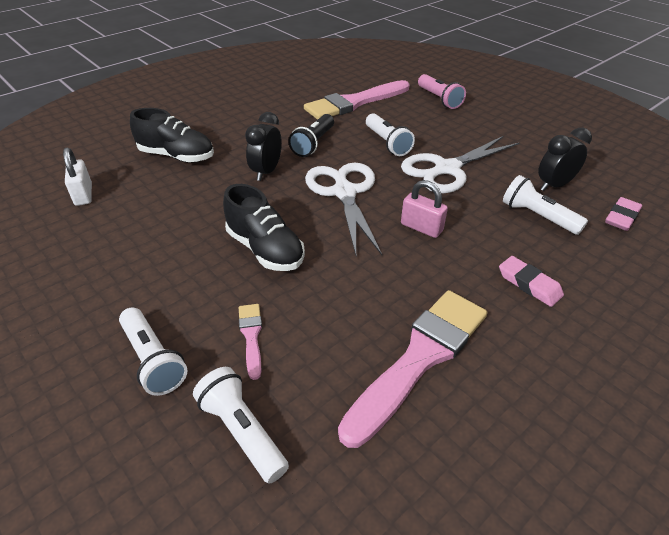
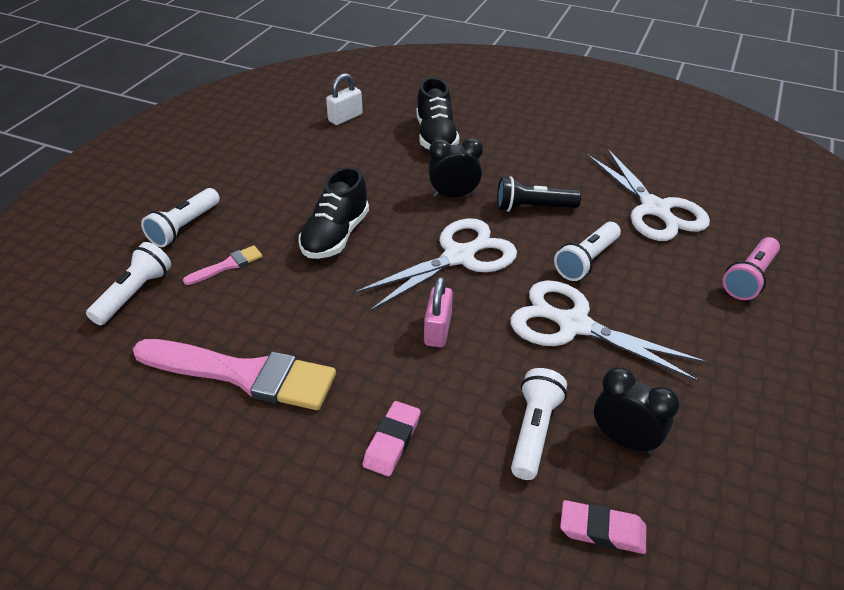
camera: 65 degrees right, 0 degrees up
(354, 103) = (655, 209): pink brush -> white scissors

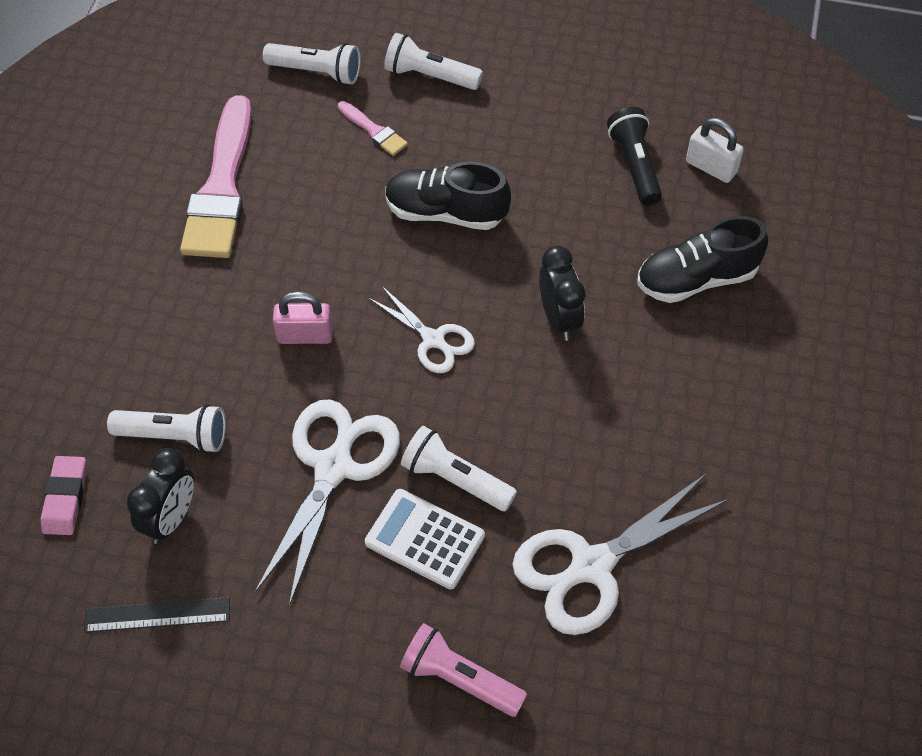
camera: 80 degrees right, 15 degrees up
(392, 441) = (153, 319): pink eraser -> none
(458, 257) = (433, 339): white scissors -> white scissors, size x0.58
(533, 208) = (555, 412): black flashlight -> black flashlight (634, 165)
(638, 282) = (424, 539): none -> white calculator
(725, 456) = (157, 615): none -> black ruler

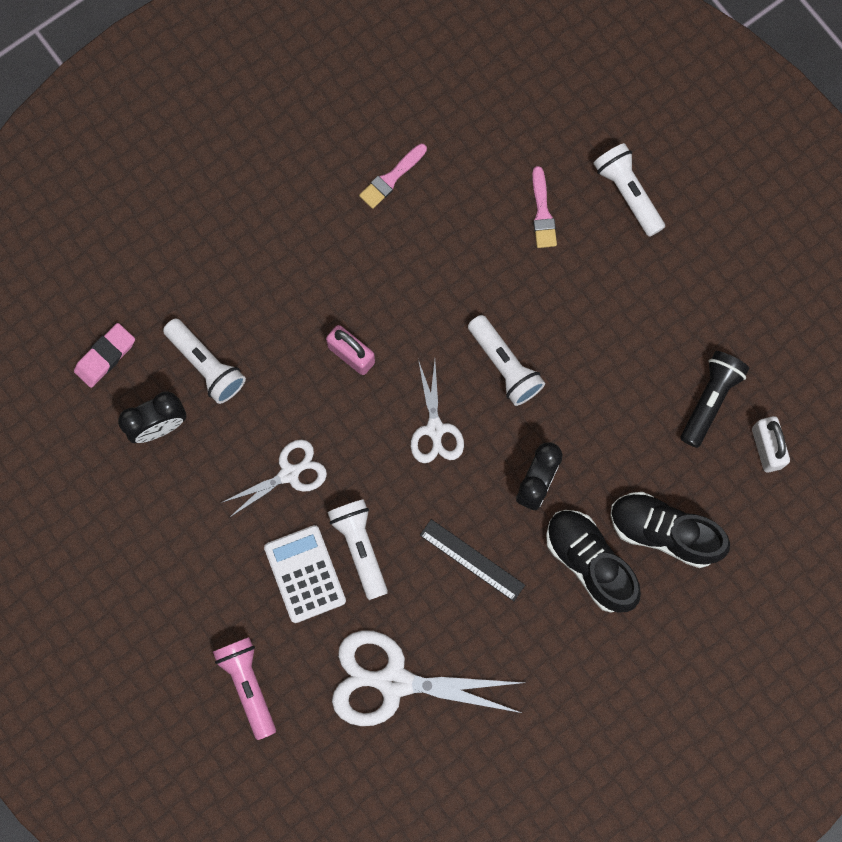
camera: 40 degrees right, 20 degrees up
(157, 615) = (102, 488): black ruler -> black ruler (472, 560)
(222, 187) = (391, 178): pink brush -> pink brush, size x0.44
(317, 72) = (545, 122): white flashlight -> white flashlight (505, 365)
(333, 467) = (289, 473): white scissors -> white scissors, size x0.58
(445, 213) = (533, 329): black shoe -> black shoe (590, 562)

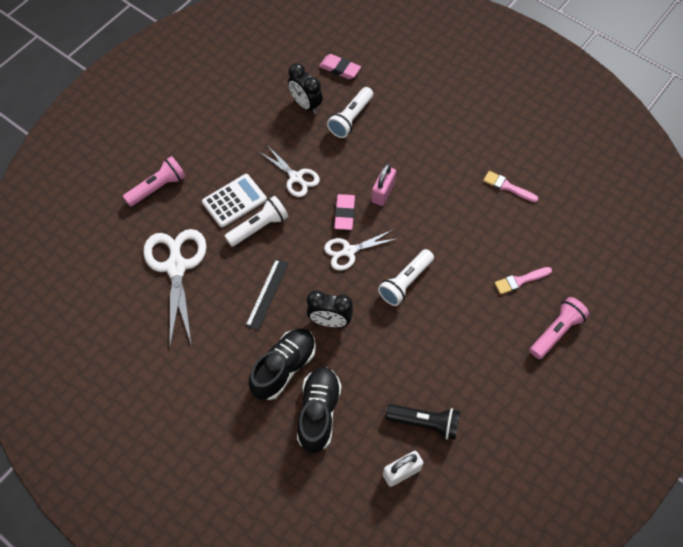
camera: 75 degrees right, 15 degrees down
(372, 419) = (344, 214): none -> pink eraser
(627, 193) = (556, 331): white flashlight -> pink flashlight

